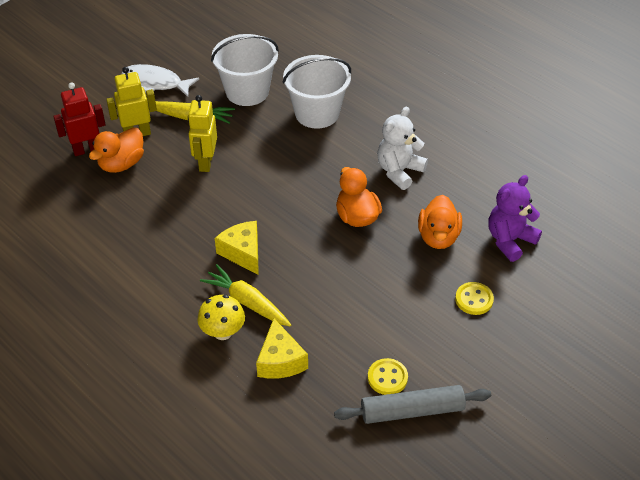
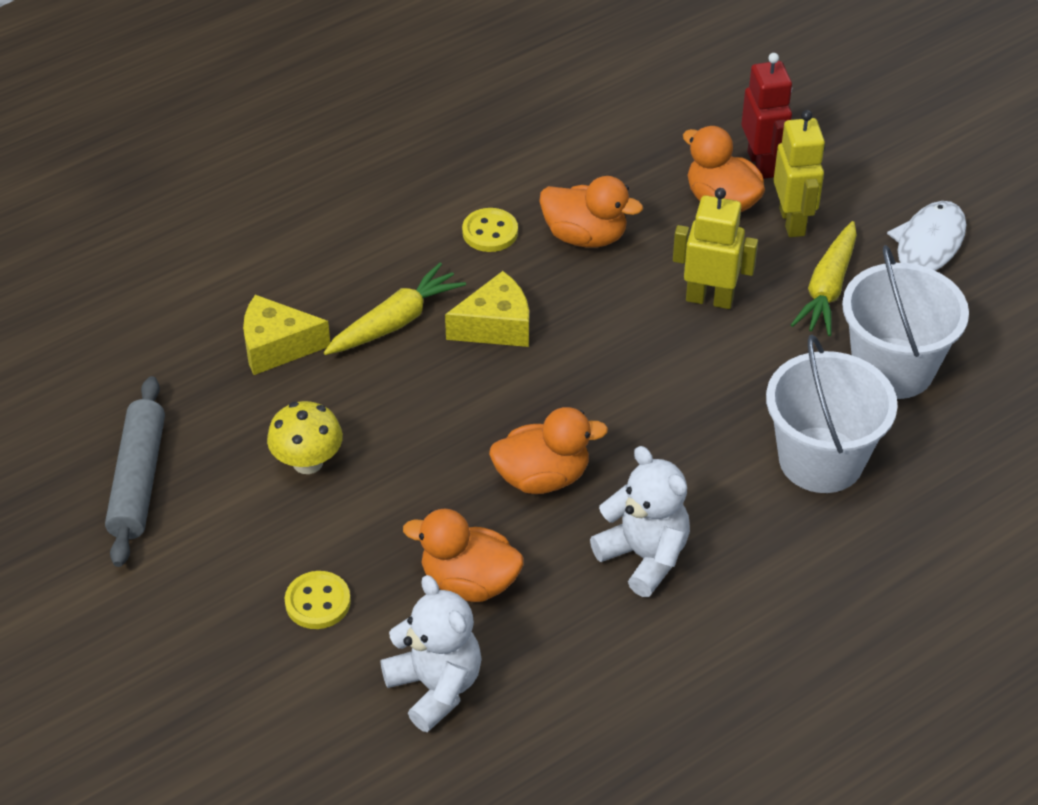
camera: 100 degrees right, 0 degrees up
(158, 221) = (585, 236): none -> orange duck
(223, 332) = (348, 291): yellow mushroom -> yellow mushroom (307, 462)
(387, 378) = (205, 462): yellow button -> yellow button (490, 232)
(509, 240) = (435, 687): purple teddy bear -> white teddy bear

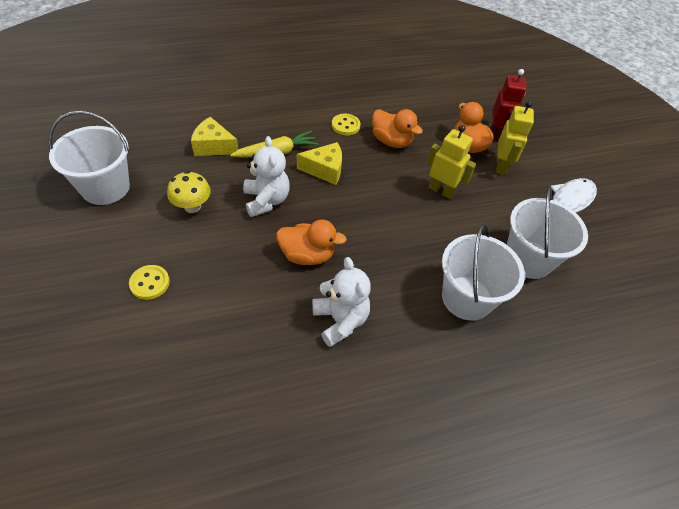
camera: 15 degrees right, 5 degrees up
(138, 480) = (105, 188): grey rolling pin -> white bucket
(435, 687) = (181, 358): white teddy bear -> white teddy bear (266, 200)
(469, 582) = (236, 300): orange duck -> none
(827, 288) = (507, 205): yellow carrot -> none

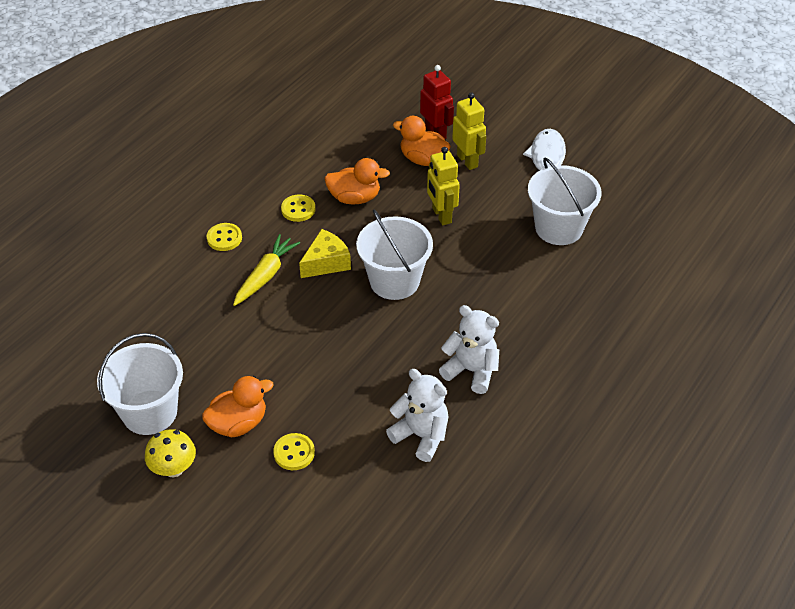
camera: 35 degrees left, 5 degrees down
(192, 206) = (250, 372): yellow mushroom -> yellow mushroom (174, 468)
(213, 146) = (200, 309): yellow cheese -> none
(266, 200) = (308, 323): white teddy bear -> white teddy bear (421, 435)
(279, 114) = (224, 238): none -> yellow button
(307, 255) = (393, 342): orange duck -> orange duck (238, 423)
(441, 190) = (441, 215): yellow robot -> yellow robot turned 105 degrees counterclockwise
(466, 298) = (543, 289): white bucket -> white bucket (394, 281)

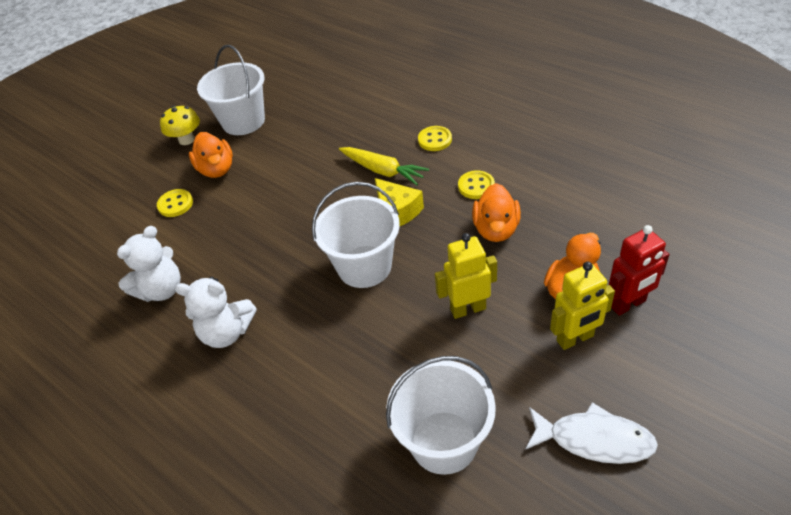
camera: 100 degrees right, 0 degrees up
(471, 371) = (227, 332): white teddy bear -> white teddy bear turned 60 degrees clockwise

